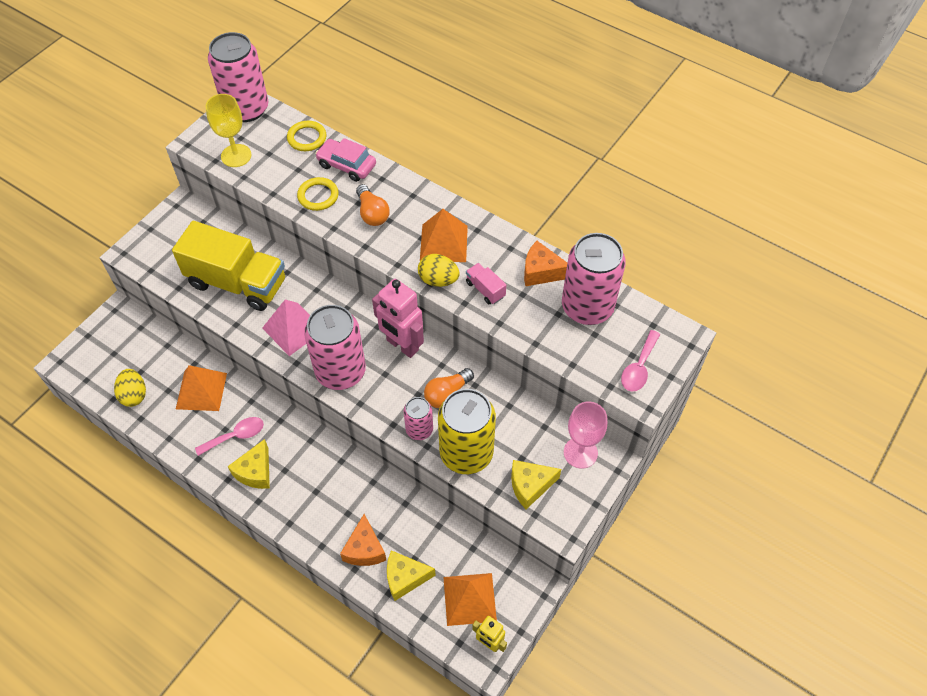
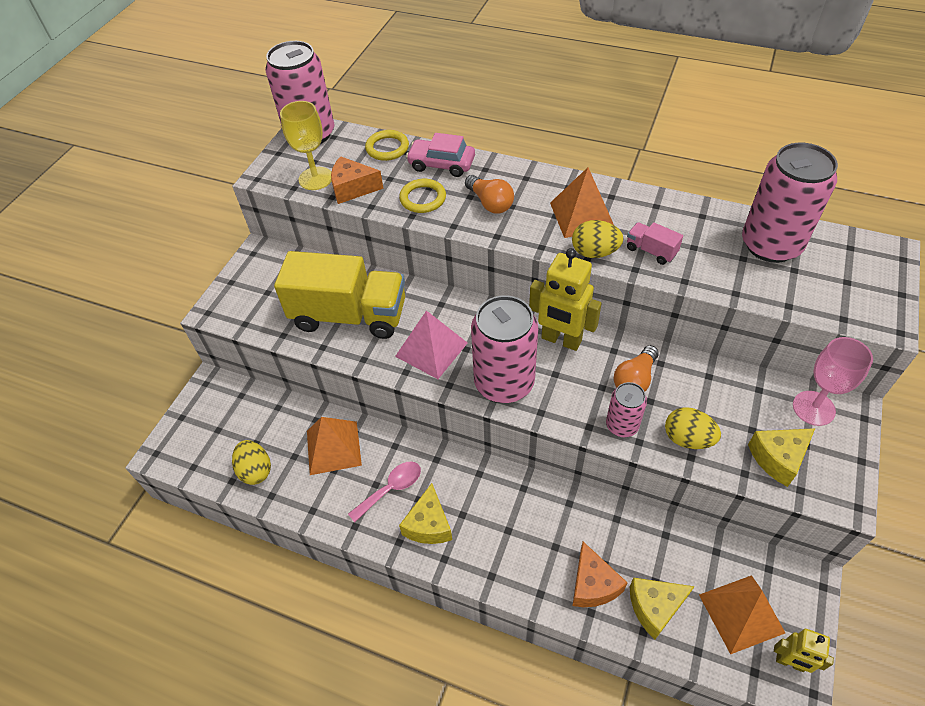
camera: 10 degrees left, 5 degrees down
(402, 345) = (561, 340): pink robot -> yellow robot
(466, 453) = (687, 439): yellow can -> yellow egg
(541, 272) = (702, 221): orange cheese -> orange cheese (353, 188)
(639, 368) = (863, 293): pink spoon -> none

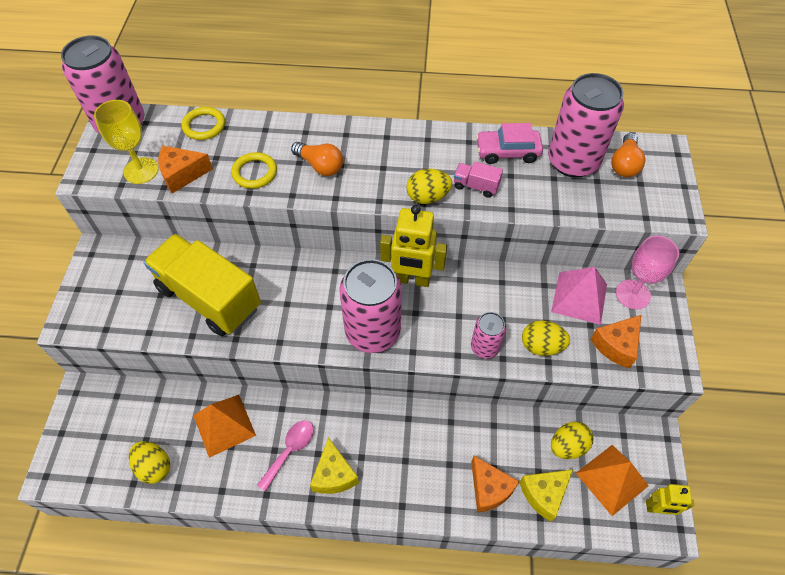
camera: 20 degrees left, 5 degrees up
(349, 315) = (209, 298): yellow truck -> yellow truck turned 135 degrees counterclockwise
(431, 349) = (297, 314): pink pyramid -> pink pyramid (579, 297)
(441, 164) = (262, 134): pink car -> pink car (507, 152)
(582, 215) = (407, 163): orange pyramid -> none
(634, 379) = (484, 302): orange light bulb -> orange light bulb (624, 164)
(697, 563) = (567, 446): none -> yellow egg
(778, 458) = (616, 345): yellow cheese -> orange cheese

